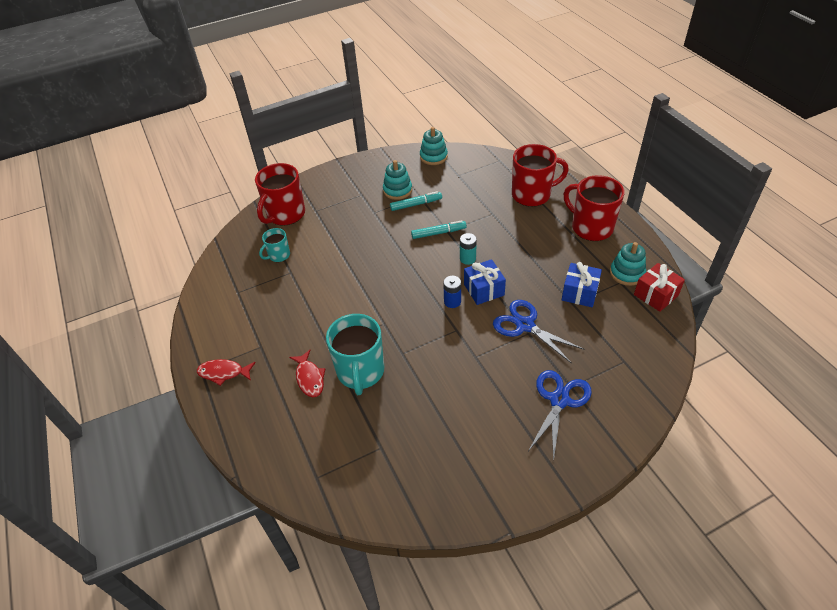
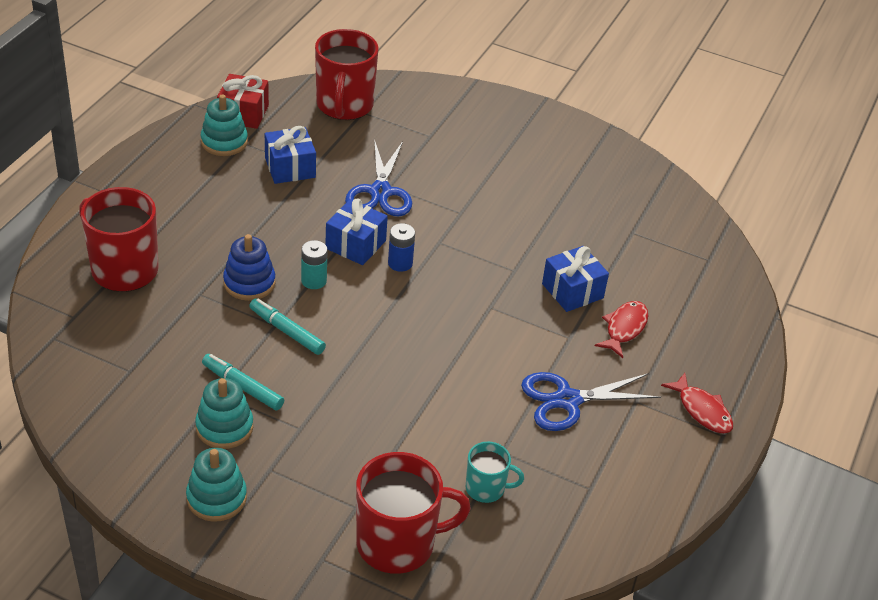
camera: 135 degrees left, 5 degrees down
(360, 372) = (572, 291): turquoise mug -> blue gift
(433, 157) = (97, 426): turquoise stacking toy -> turquoise stacking toy (216, 498)
(486, 234) = (249, 283): none -> blue stacking toy
(559, 400) = (454, 138): blue scissors -> blue scissors (567, 400)
(591, 227) = (157, 192): red mug -> red mug (344, 106)

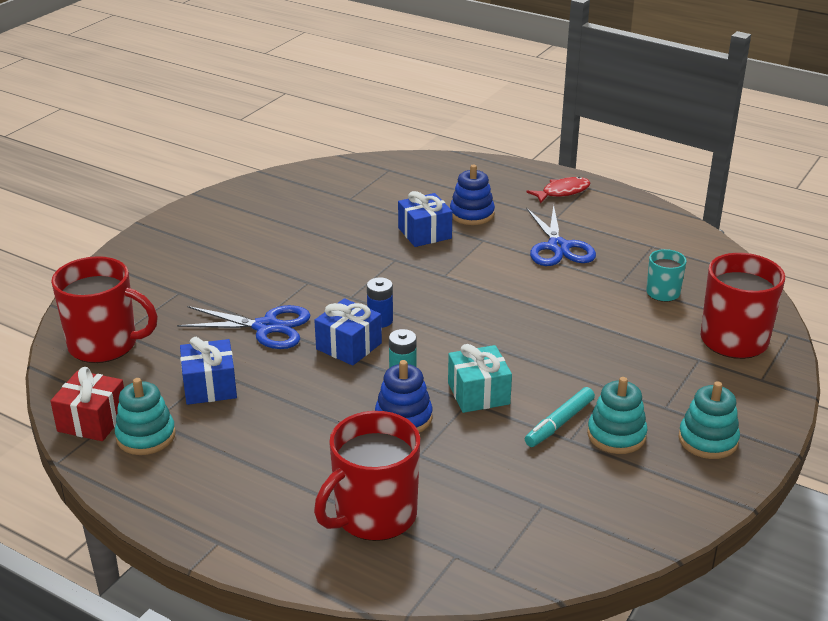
camera: 80 degrees left, 10 degrees down
(286, 331) = (478, 393): turquoise marker -> turquoise gift
(624, 328) = (472, 214): red fish -> blue stacking toy

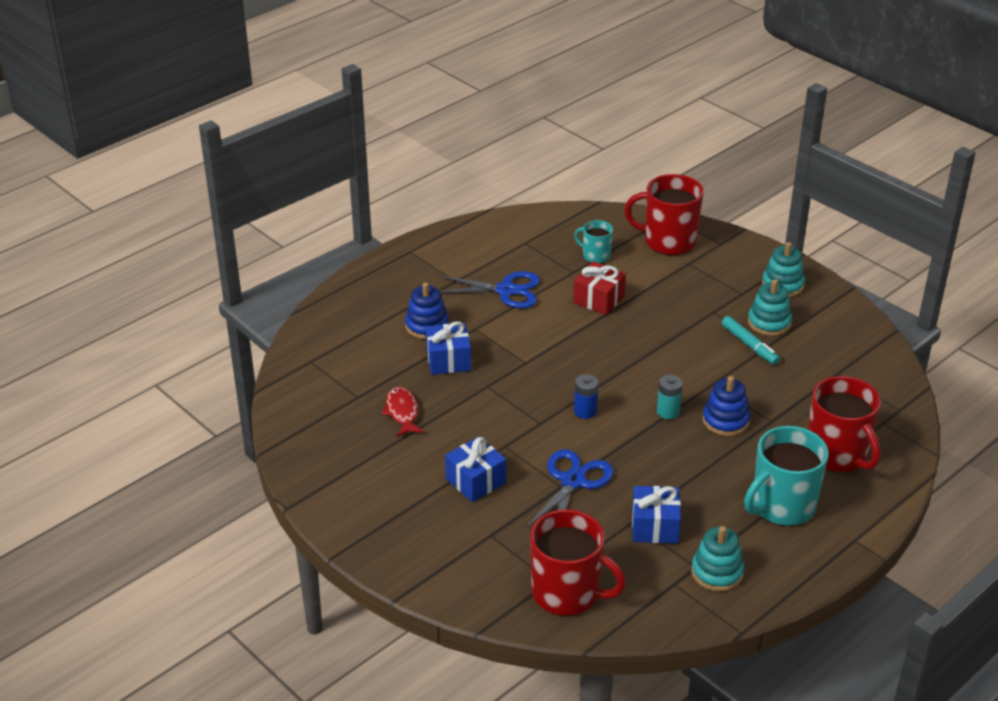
camera: 75 degrees left, 5 degrees up
(92, 421) = (687, 606): red gift -> red gift (598, 299)
(105, 345) = (567, 593): red mug -> red mug turned 90 degrees clockwise
(264, 475) = (782, 506): none -> turquoise mug
(349, 346) = (618, 435): blue gift -> blue gift (475, 481)
(478, 393) = (704, 376): turquoise gift -> none
(562, 192) = (412, 266): red fish -> red fish (402, 412)

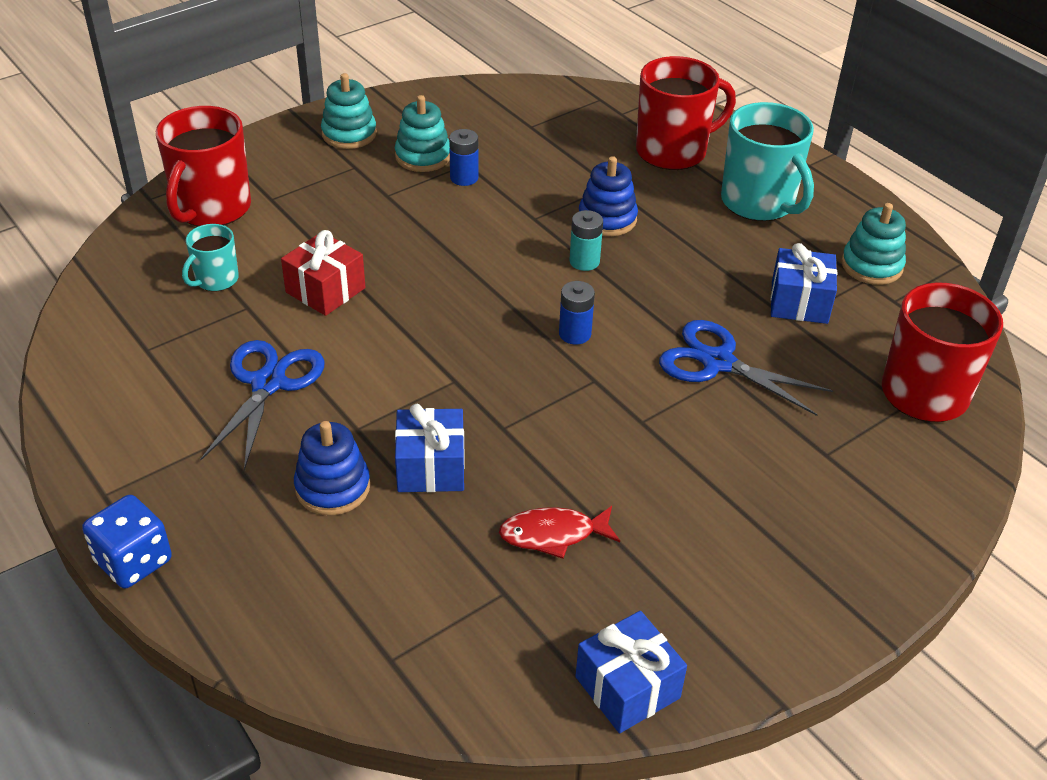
camera: 85 degrees left, 5 degrees up
(366, 269) = (133, 561): none -> blue dice
(475, 481) = (717, 460): blue gift -> blue gift (627, 687)
(749, 345) = (464, 178): turquoise marker -> blue battery

